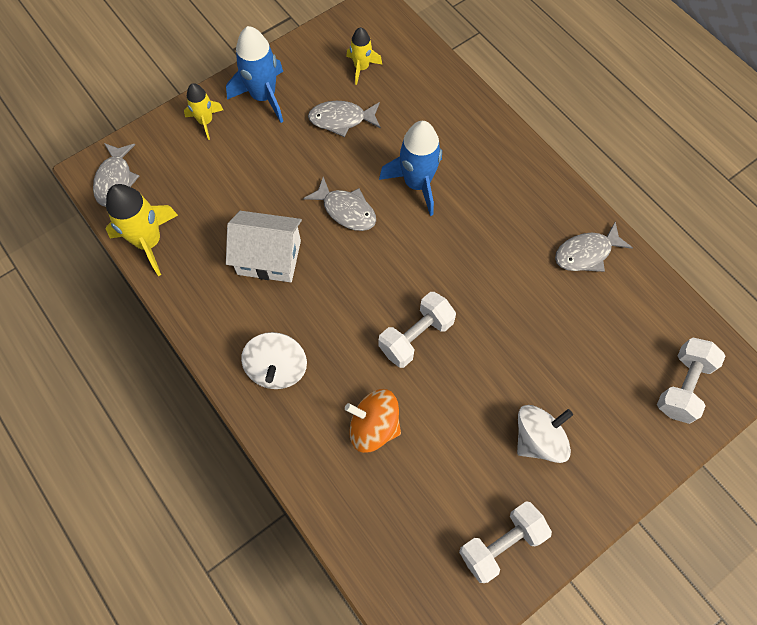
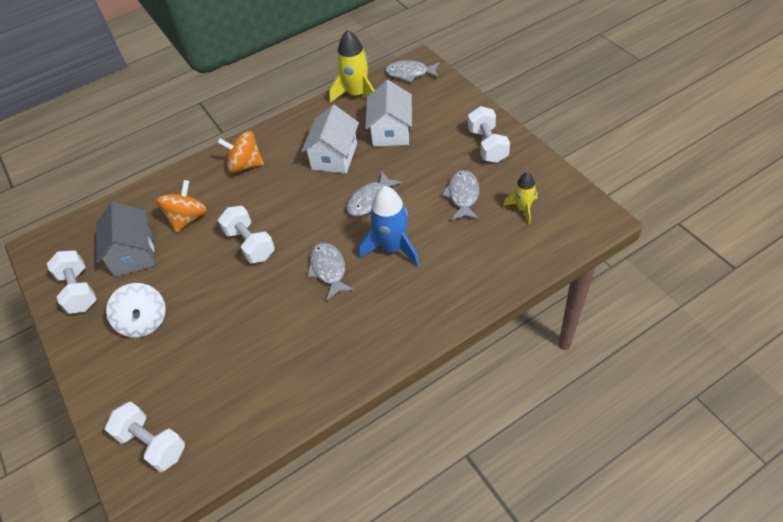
camera: 100 degrees right, 15 degrees down
(205, 121) = (461, 114): yellow rocket -> none
(228, 196) = (391, 131): none -> white house
(263, 96) = (487, 145): blue rocket -> white dumbbell
(277, 368) = (245, 165): white spinning top -> orange spinning top
(436, 485) = (133, 254): none -> grey house
(586, 253) = (302, 378): grey fish -> grey fish (329, 270)

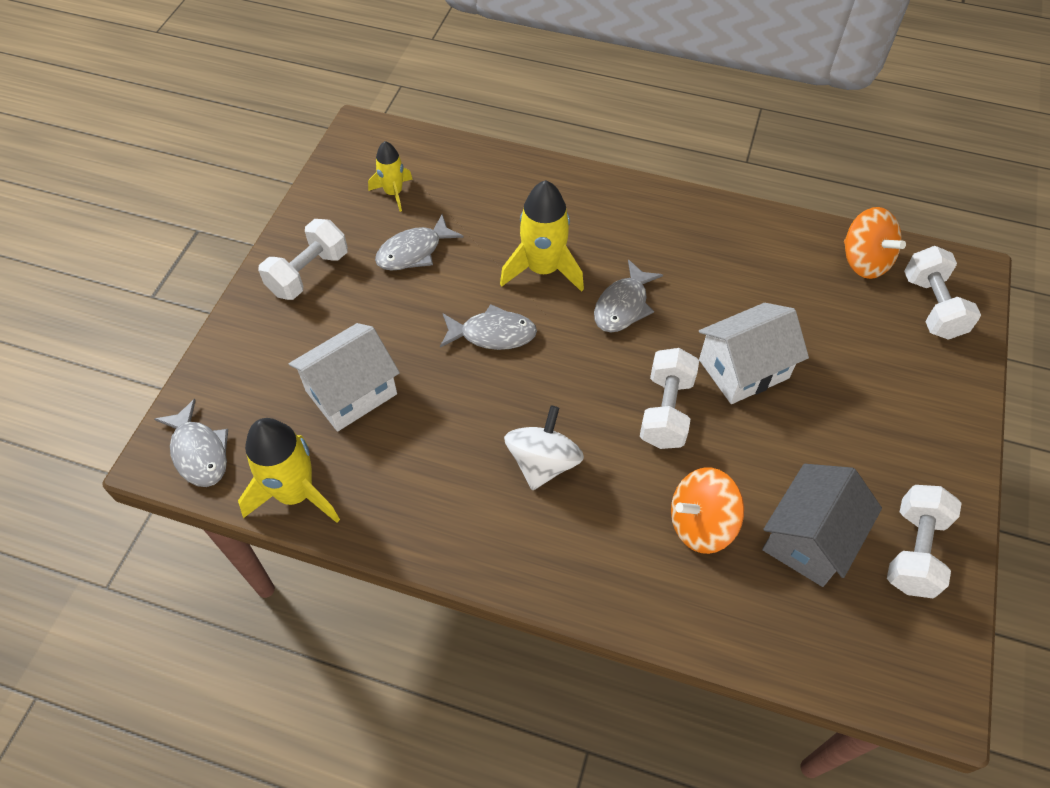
camera: 135 degrees left, 5 degrees up
(144, 321) = (859, 432): white spinning top -> white spinning top (543, 463)
(245, 165) = (554, 533): orange spinning top -> orange spinning top (864, 261)
(334, 156) = (449, 427): white house -> white house (743, 369)
(392, 248) = (543, 269): blue rocket -> yellow rocket

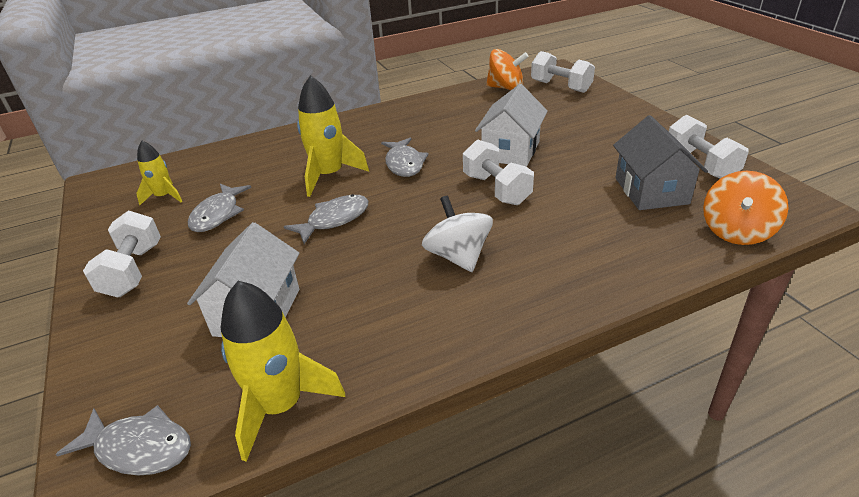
camera: 40 degrees left, 20 degrees down
(701, 524) = (591, 221): orange spinning top -> orange spinning top (736, 231)

